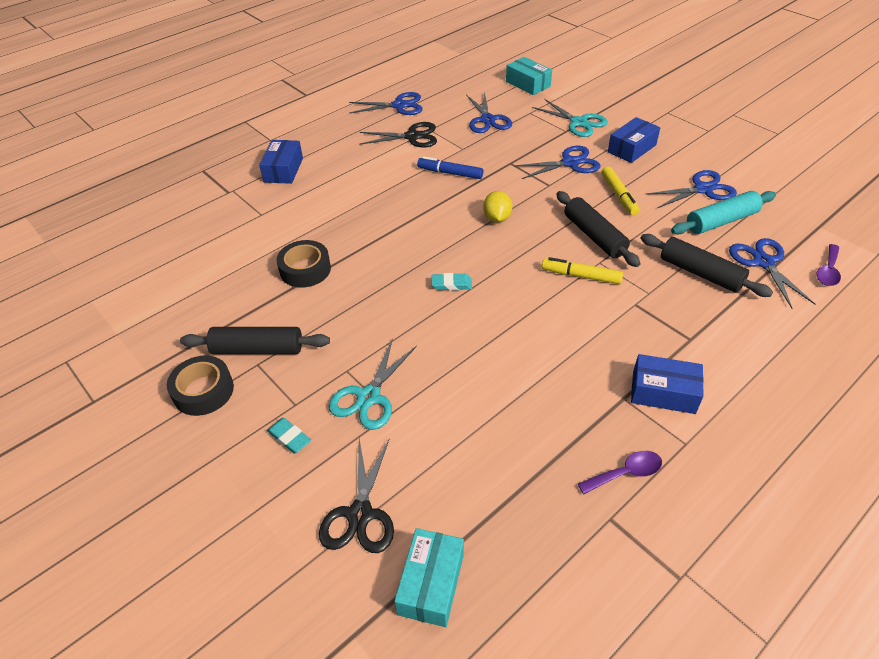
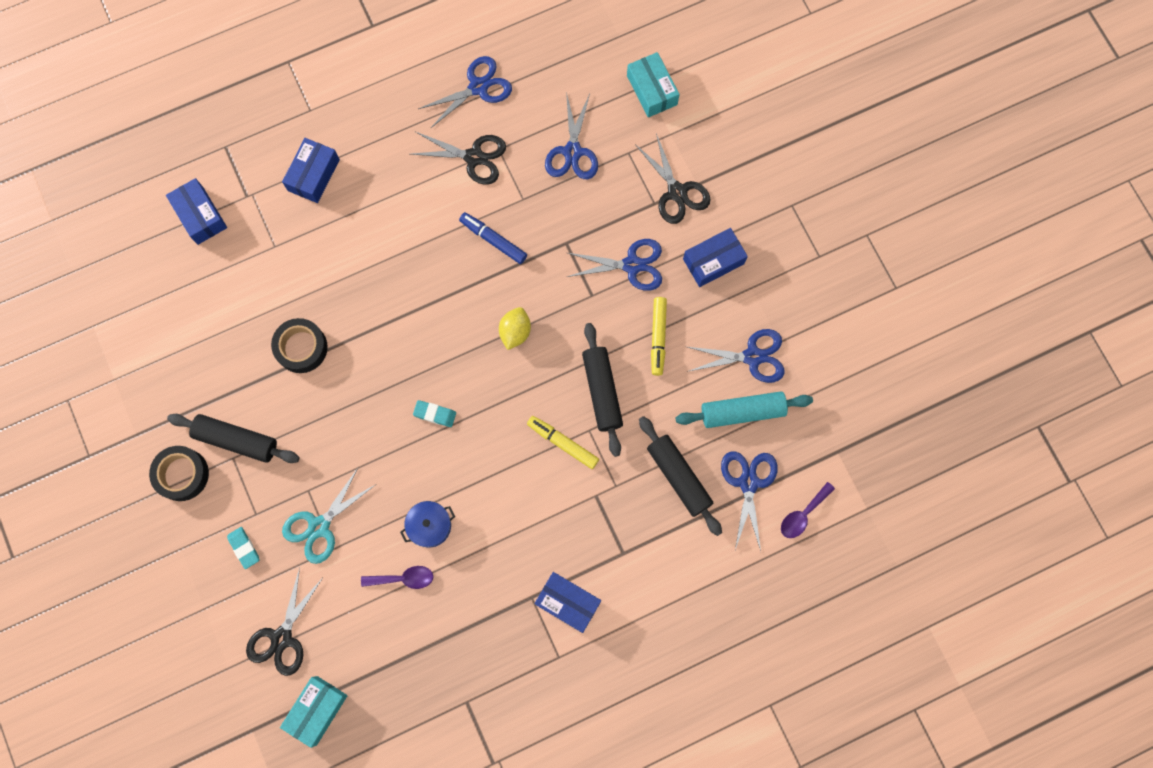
camera: 15 degrees right, 30 degrees up
(188, 211) = (200, 215): none -> blue box
(399, 105) = (478, 87): blue scissors -> blue scissors turned 45 degrees counterclockwise
(486, 366) = (430, 526): none -> blue pot
(579, 122) = (677, 192): turquoise scissors -> black scissors
(626, 473) = (497, 668): purple spoon -> purple spoon (403, 578)

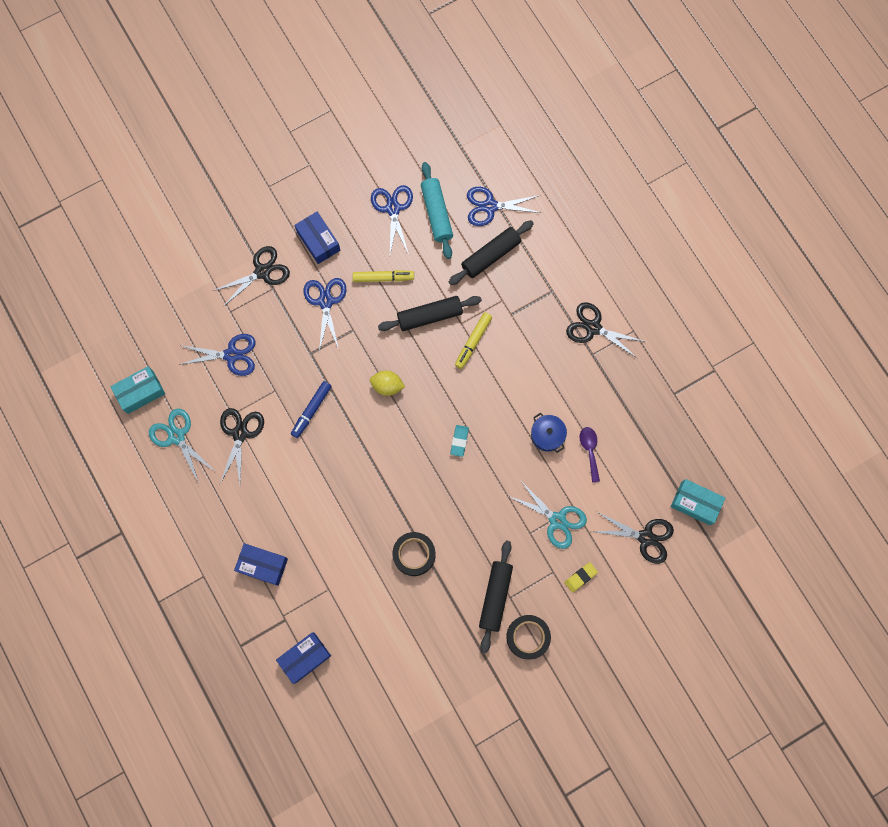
camera: 95 degrees left, 0 degrees up
(244, 548) = (580, 577): turquoise eraser -> yellow eraser
(478, 87) = (176, 436): blue scissors -> turquoise scissors
(568, 603) = (593, 328): blue box -> black scissors
(652, 90) = (174, 297): turquoise box -> turquoise box (140, 392)
(803, 514) = (509, 168): purple spoon -> none

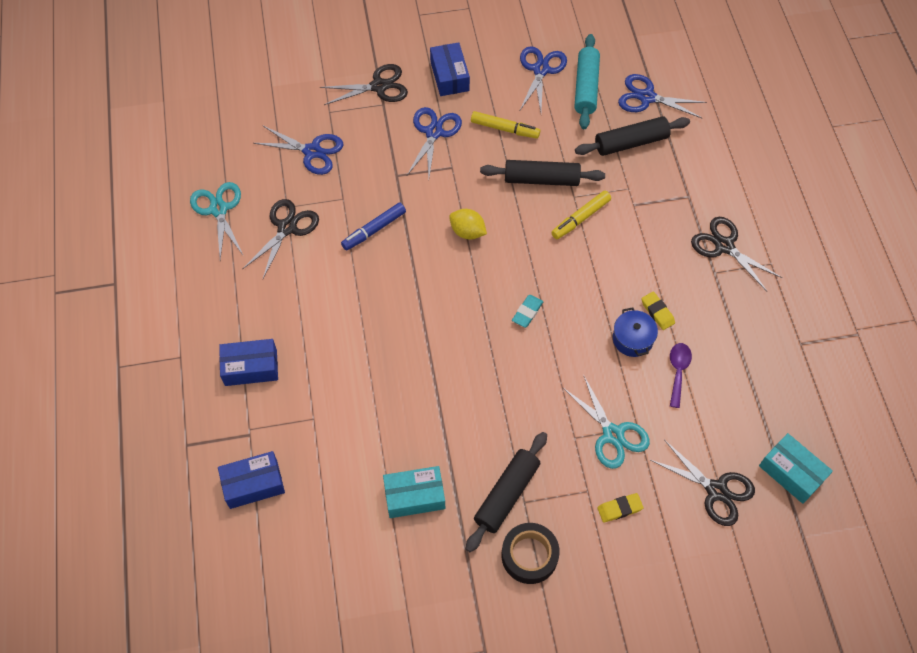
camera: 20 degrees right, 15 degrees down
(140, 392) = (201, 157): turquoise box -> turquoise box (414, 496)
(262, 565) = (251, 367): blue box -> blue box turned 45 degrees counterclockwise
(414, 554) = (428, 415): black tape -> none
(559, 405) = (657, 312): none -> yellow eraser

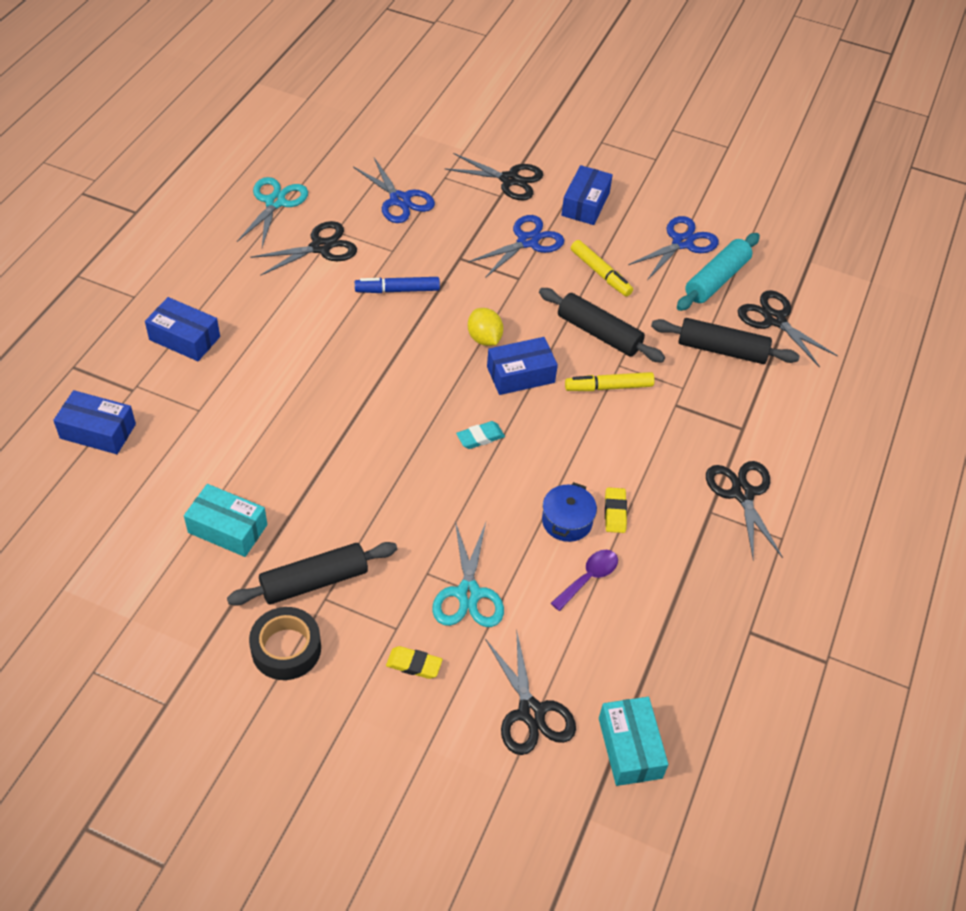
camera: 30 degrees right, 10 degrees down
(515, 245) = (520, 375): none -> blue box
(647, 97) = (774, 320): blue scissors -> black scissors

